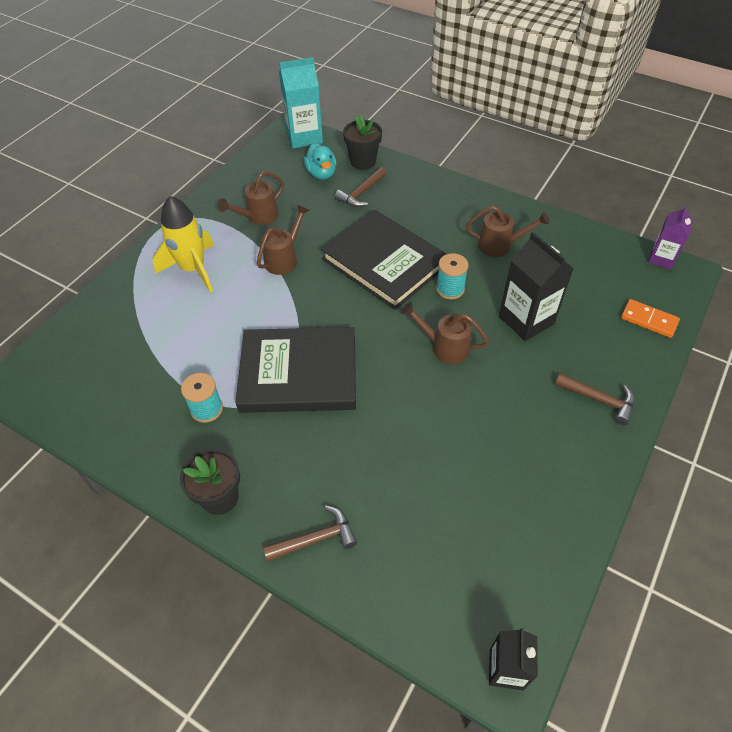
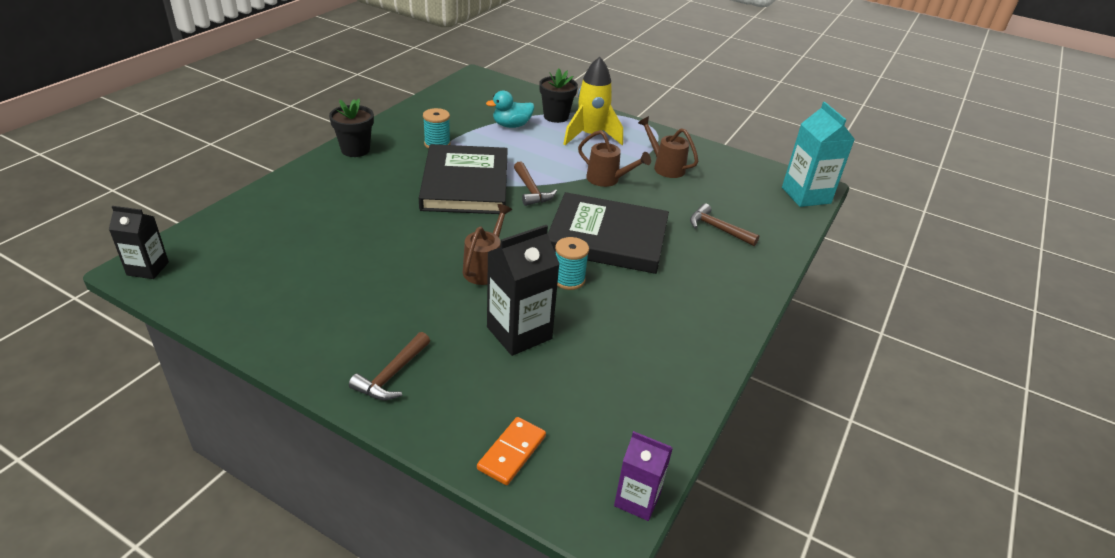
camera: 85 degrees right, 15 degrees down
(316, 539) = (303, 188): brown hammer -> brown hammer (531, 190)
(321, 173) = (744, 204): turquoise duck -> turquoise duck (511, 125)
(363, 162) = (775, 233): black flower pot -> black flower pot (556, 116)
(384, 262) = (607, 238): black book -> black book turned 60 degrees clockwise
(499, 245) = (645, 327): brown watering can -> none

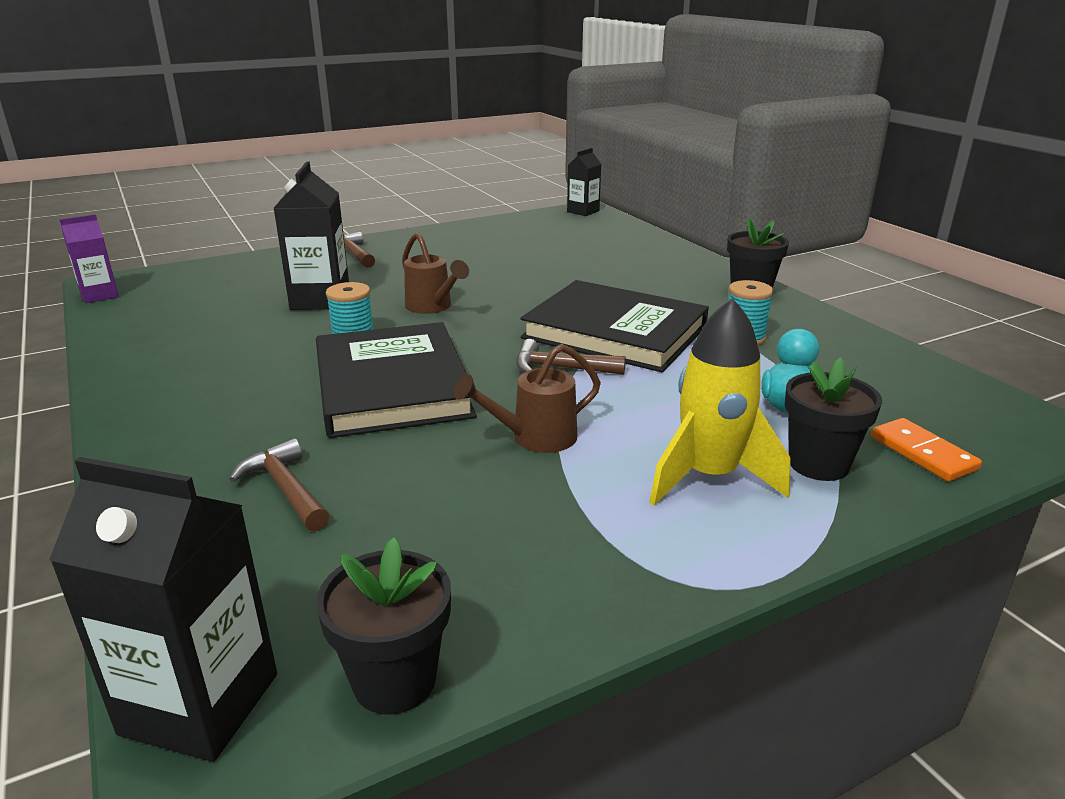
camera: 125 degrees right, 10 degrees down
(511, 452) = (216, 271): orange domino -> orange domino (923, 453)
(607, 238) = (392, 386): black book -> black book turned 60 degrees counterclockwise
(665, 167) = (522, 522): brown watering can -> none
(717, 229) = (285, 489): brown hammer -> brown hammer turned 105 degrees counterclockwise
(755, 168) = (394, 680): none -> black flower pot
(806, 195) = (200, 704): turquoise carton -> black carton

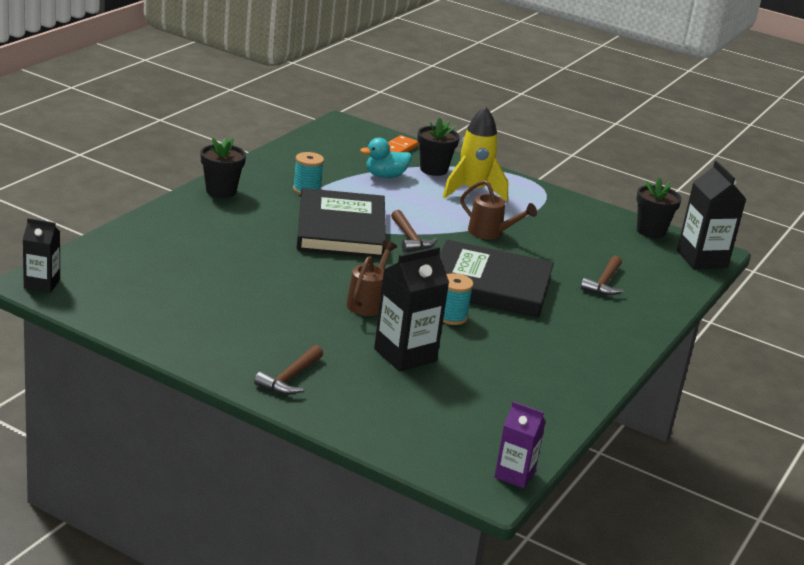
camera: 125 degrees left, 0 degrees up
(392, 386) = (490, 284): black book -> black book turned 60 degrees clockwise

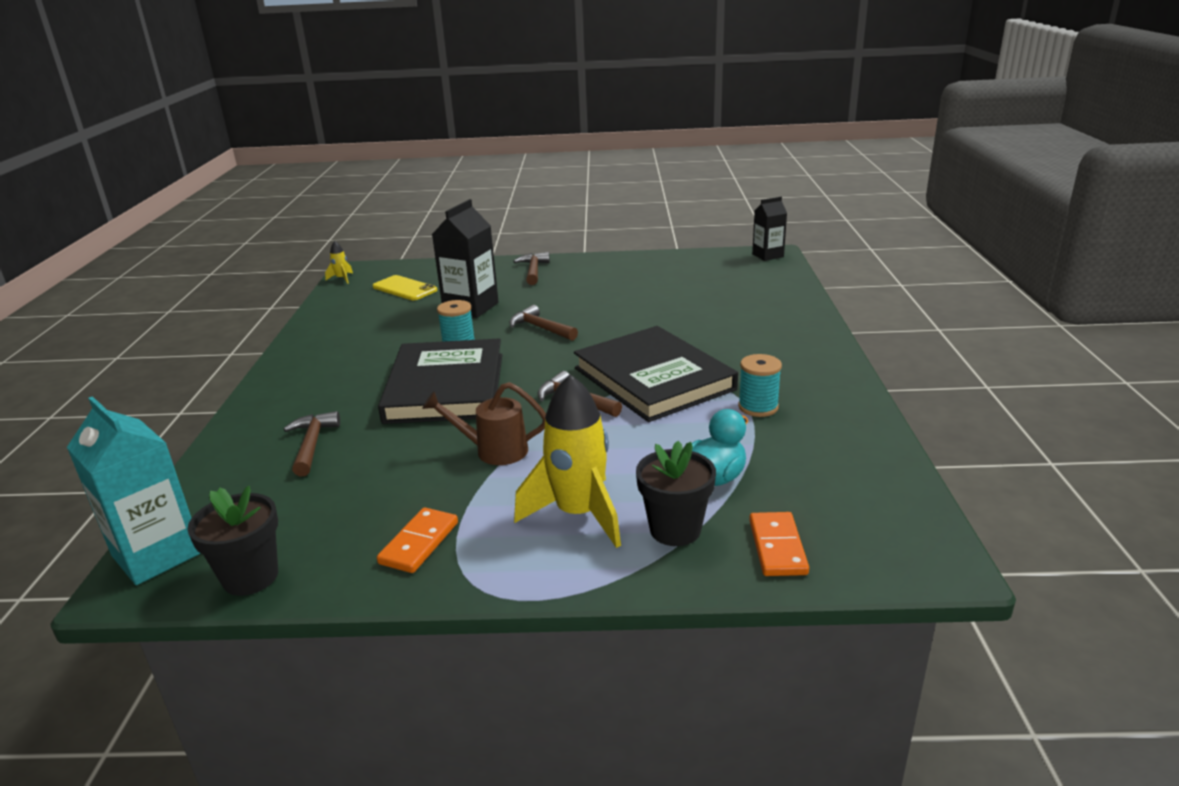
camera: 155 degrees right, 0 degrees up
(221, 191) = (822, 364): black flower pot -> none
(368, 302) = (540, 328): brown watering can -> brown hammer
(451, 417) = (404, 288): none -> yellow phone
(490, 284) = (446, 387): black book -> black book turned 75 degrees counterclockwise
(514, 475) = (342, 279): purple carton -> yellow rocket
(561, 212) = (419, 543): none -> orange domino
(702, 259) = (157, 554): black carton -> turquoise carton

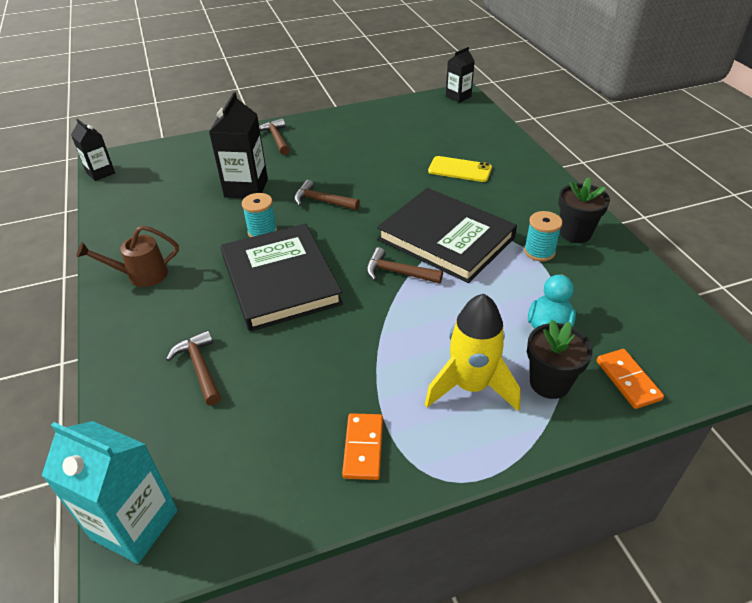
camera: 20 degrees left, 15 degrees up
(250, 577) = (240, 523): black flower pot -> black flower pot (575, 233)
(342, 279) = (100, 173): yellow rocket -> black carton
(404, 288) = (170, 175): yellow phone -> yellow phone (460, 169)
(494, 451) = (365, 339): brown watering can -> brown watering can (141, 275)

